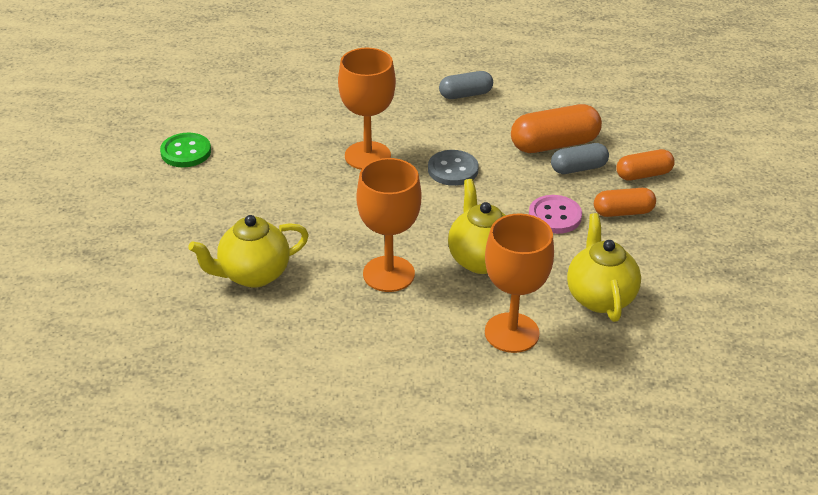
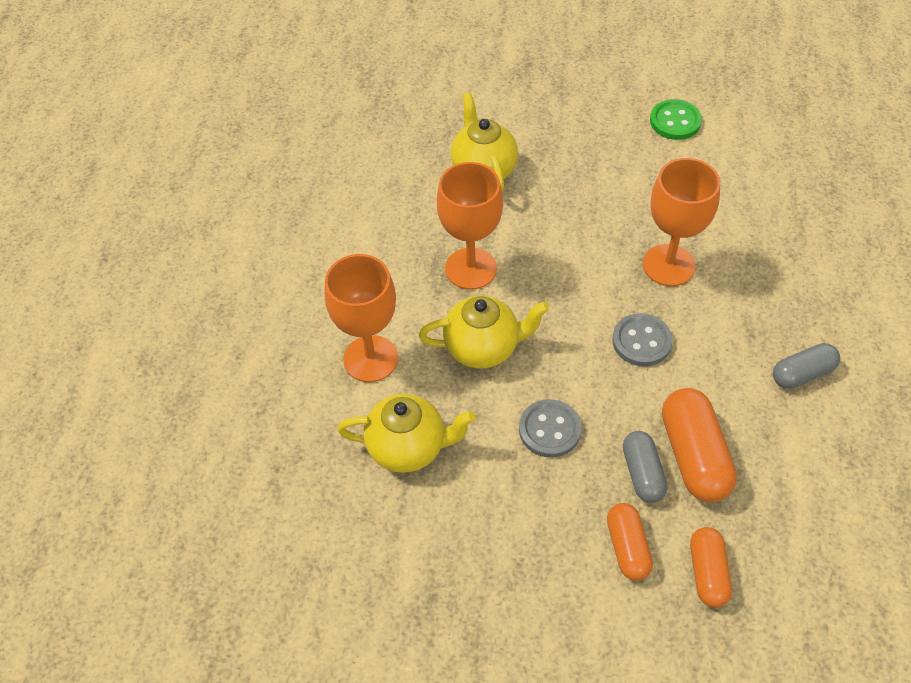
camera: 100 degrees right, 15 degrees up
(465, 94) = (802, 373): grey capsule -> grey capsule turned 75 degrees clockwise
(554, 216) = (549, 429): pink button -> grey button
(623, 212) = (552, 505): orange capsule -> orange capsule (707, 573)

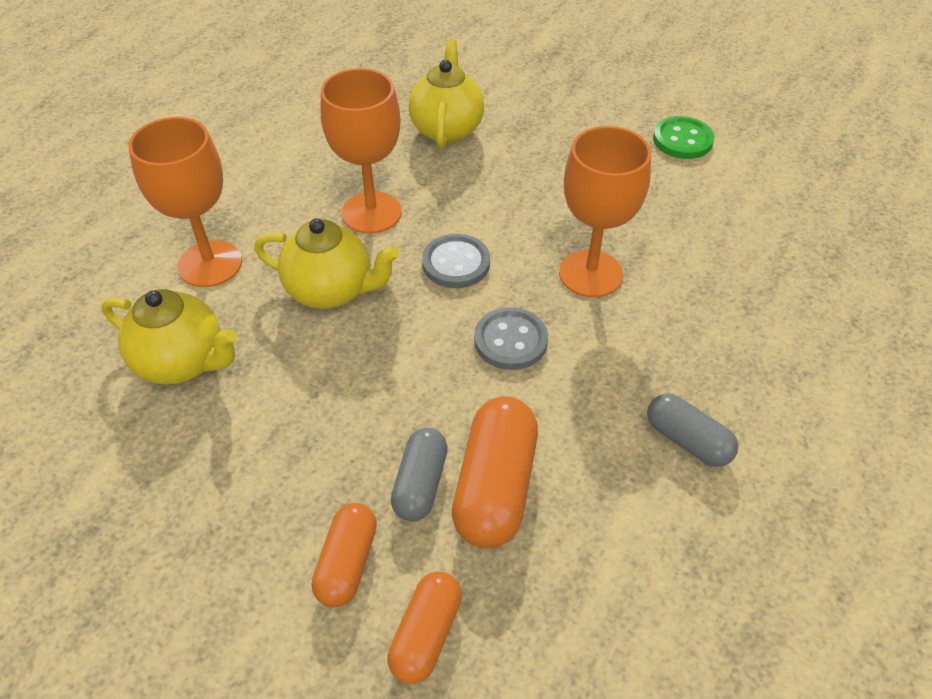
camera: 20 degrees right, 5 degrees down
(549, 429) = (345, 397): grey button -> grey button (456, 263)
(802, 373) = (687, 440): grey capsule -> grey capsule turned 45 degrees clockwise

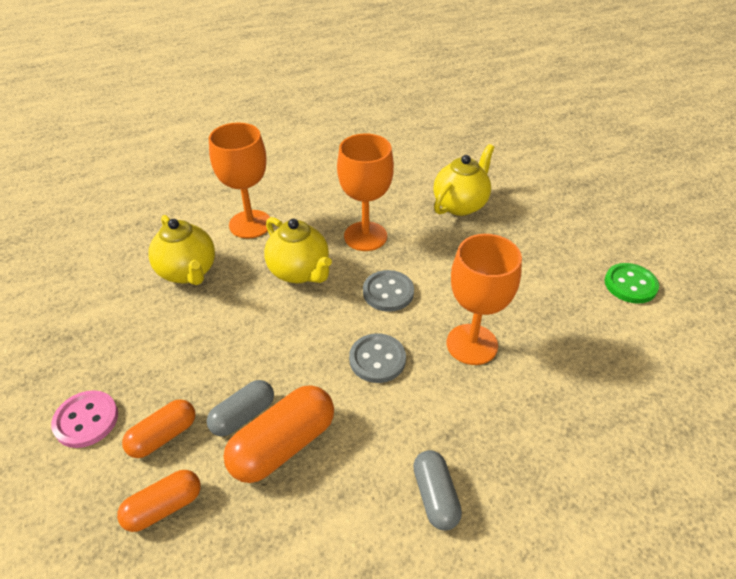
camera: 35 degrees right, 5 degrees down
(227, 608) = (86, 420): none -> pink button

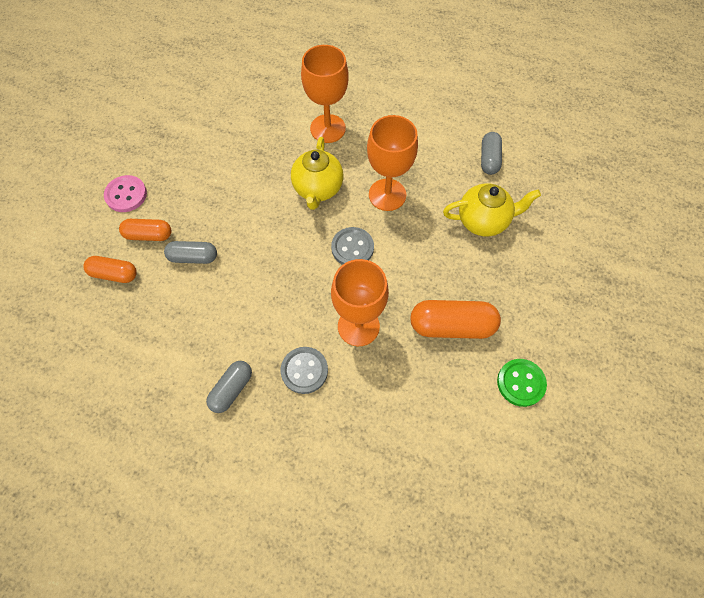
camera: 45 degrees right, 20 degrees up
(188, 272) = (258, 138): yellow teapot -> none
(283, 445) = (194, 291): orange capsule -> orange capsule (452, 325)
(377, 359) = (294, 286): grey button -> grey button (304, 370)
(410, 165) = (489, 159): none -> grey capsule

